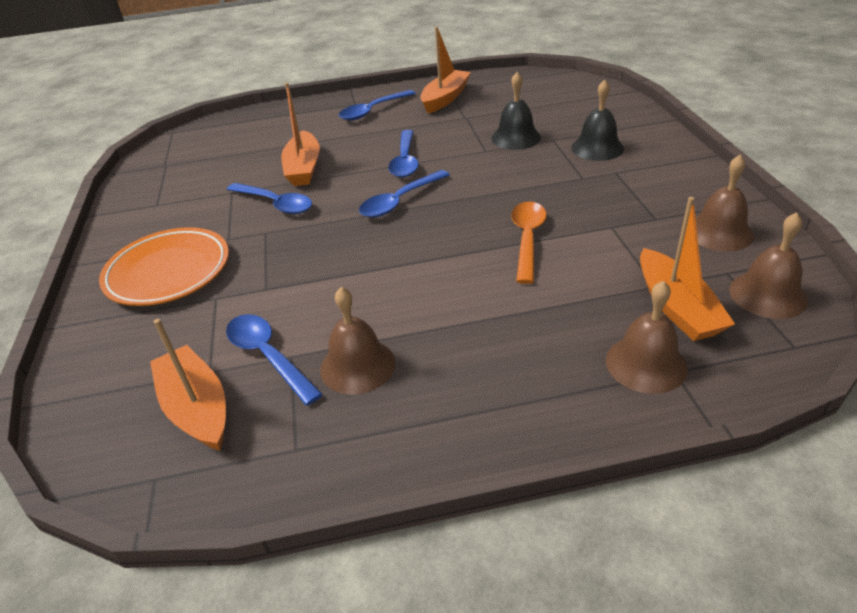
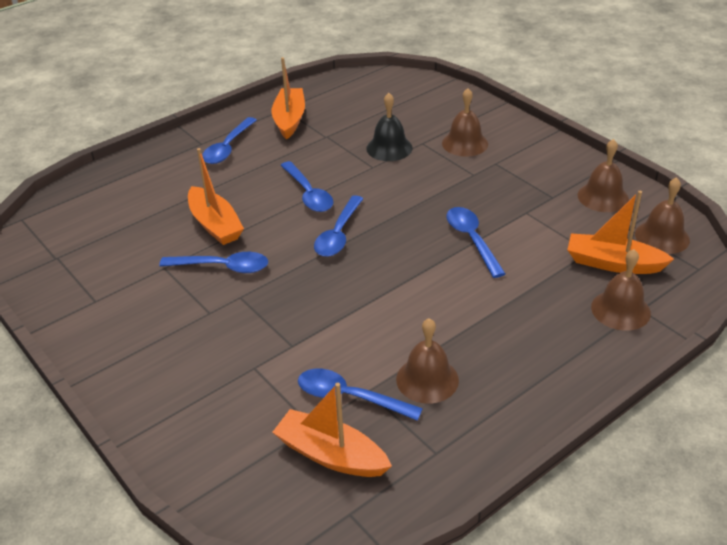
camera: 30 degrees left, 0 degrees up
(168, 272) = (183, 359): orange plate -> none
(527, 239) = (472, 240): orange spoon -> blue spoon
(597, 148) = (465, 143): black bell -> brown bell
(677, 307) = (613, 263): orange boat -> orange boat turned 150 degrees clockwise

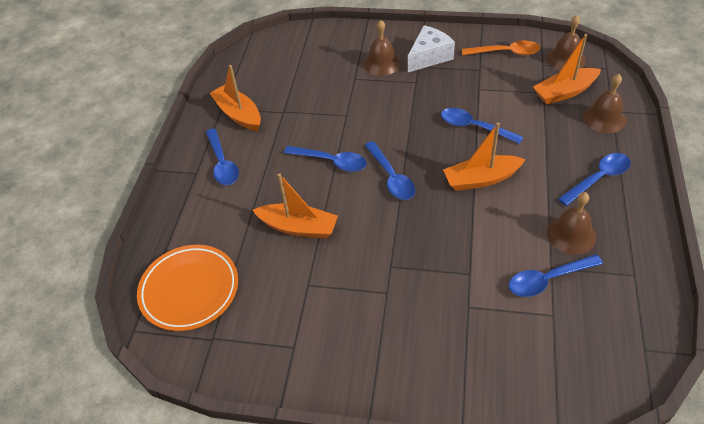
camera: 40 degrees left, 10 degrees up
(87, 217) = (189, 290): none -> orange plate
(222, 267) = (348, 254): blue spoon -> blue spoon (598, 179)
(330, 455) = (587, 324): orange boat -> orange boat (481, 179)
(389, 148) = (338, 95): black bell -> none
(517, 161) = (429, 57): none -> white cheese
(603, 197) = (505, 52): brown bell -> orange spoon

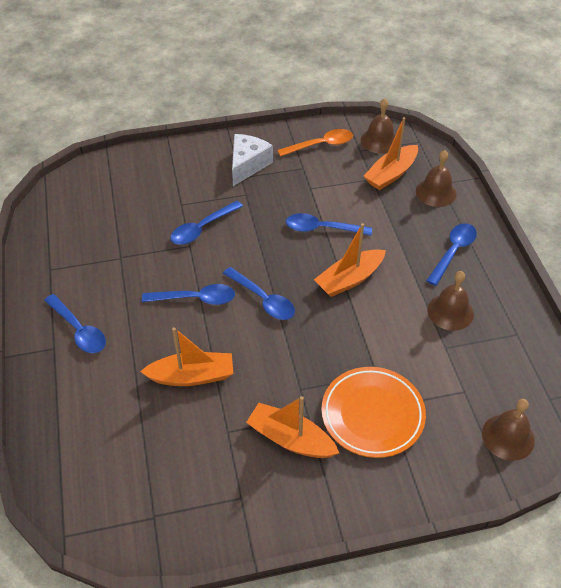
camera: 25 degrees left, 0 degrees up
(189, 290) = (106, 475): orange plate -> orange plate (372, 414)
(238, 114) = (71, 272): orange boat -> orange boat (290, 439)
(381, 63) = (202, 182): brown bell -> brown bell (508, 437)
(548, 279) = (447, 360): blue spoon -> blue spoon (202, 228)

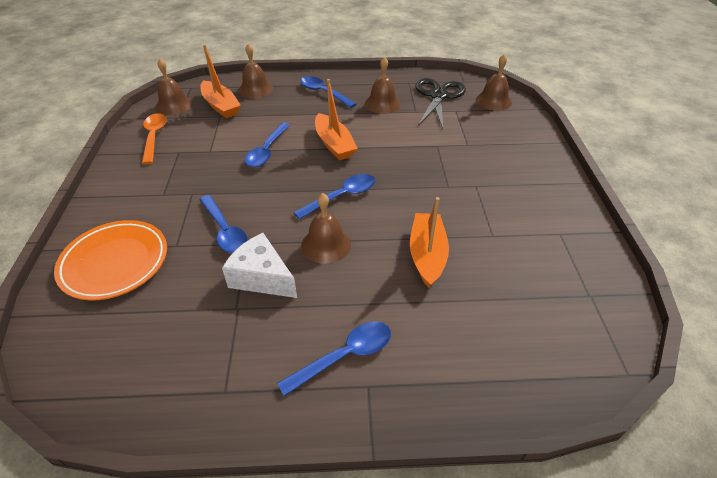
camera: 80 degrees left, 5 degrees down
(195, 299) = (326, 244): blue spoon -> brown bell
(247, 165) = (147, 187): white cheese -> white cheese (262, 277)
(290, 439) = (499, 197): orange boat -> none
(372, 414) = (475, 152): orange plate -> orange plate (115, 263)
(494, 370) = (438, 96): none -> black scissors

